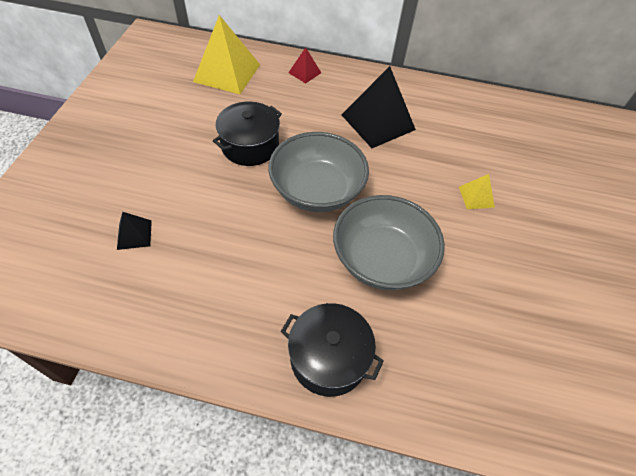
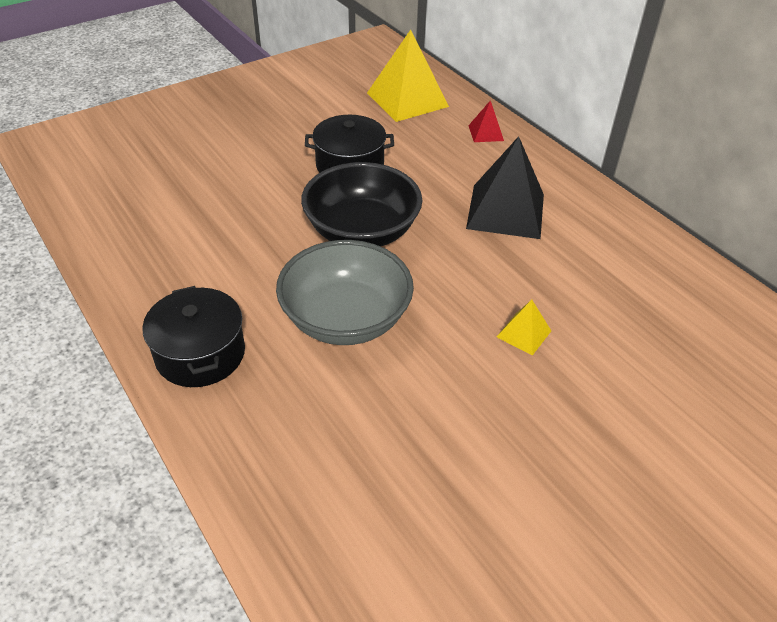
camera: 45 degrees right, 10 degrees down
(134, 234) = (177, 178): black pyramid -> none
(317, 190) = (362, 231): grey bowl -> black bowl

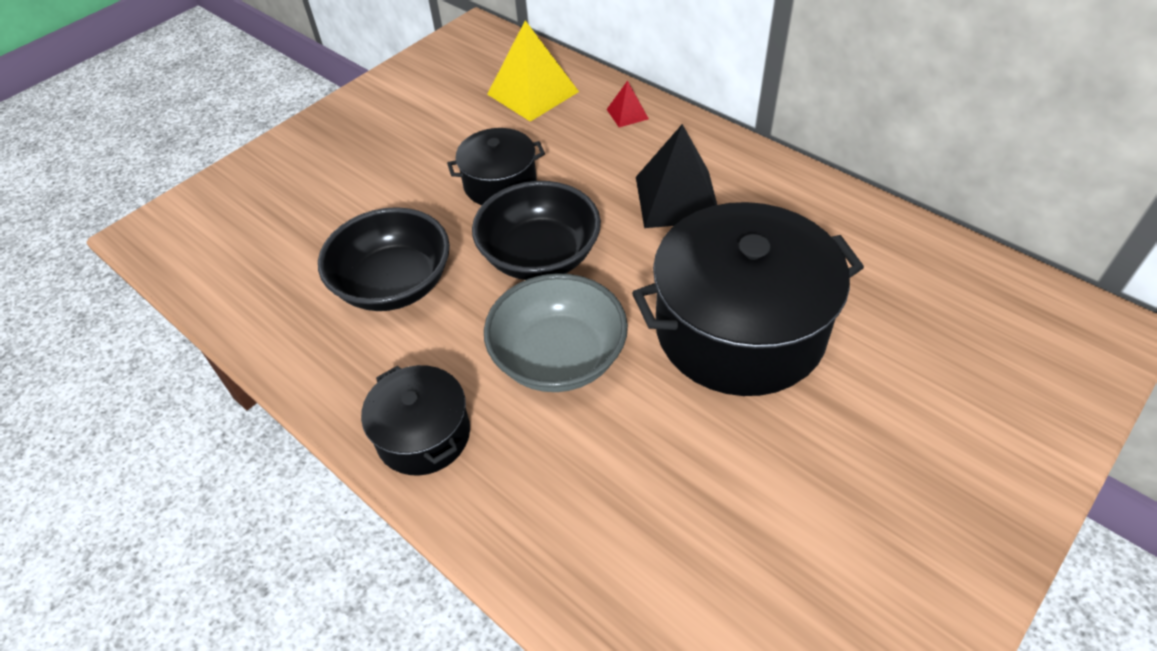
camera: 10 degrees left, 5 degrees up
(225, 226) = (394, 285): none -> black bowl
(524, 333) = (739, 329): yellow pyramid -> black pot

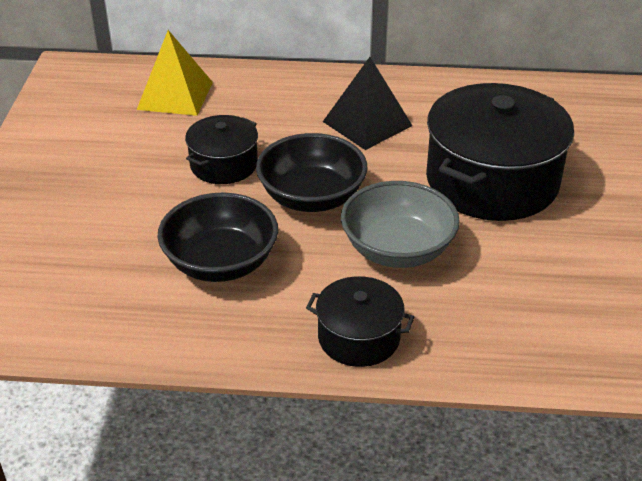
camera: 40 degrees left, 10 degrees down
(627, 114) = (269, 84): red pyramid -> none

